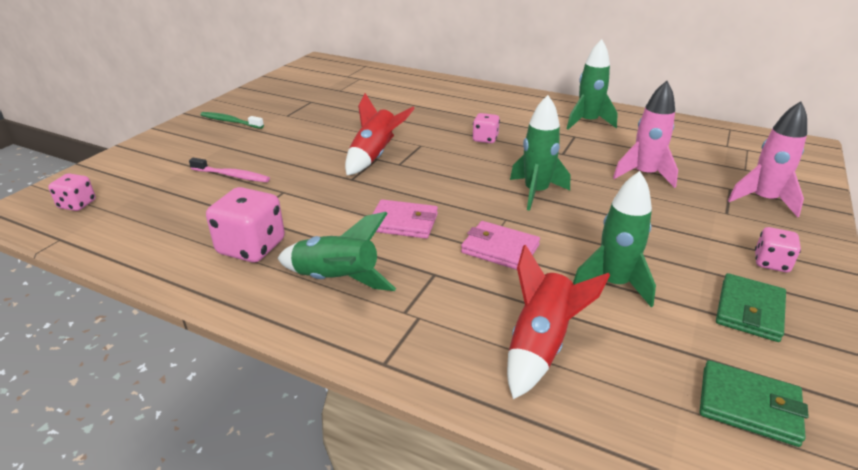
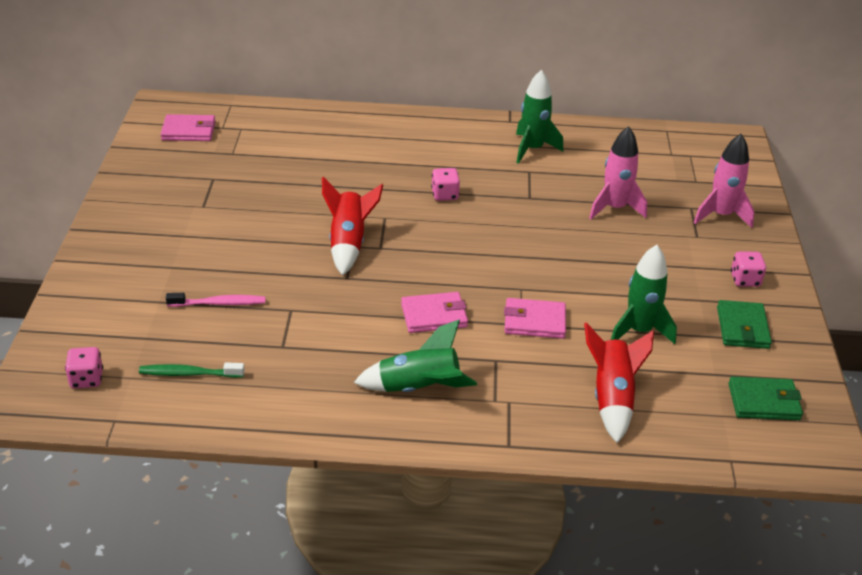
camera: 25 degrees left, 5 degrees up
(230, 121) = (144, 230): green toothbrush -> green toothbrush (189, 373)
(251, 247) = (316, 378): pink dice -> none
(321, 75) = (188, 131): none -> pink wallet
(536, 192) = (531, 252): green rocket -> none

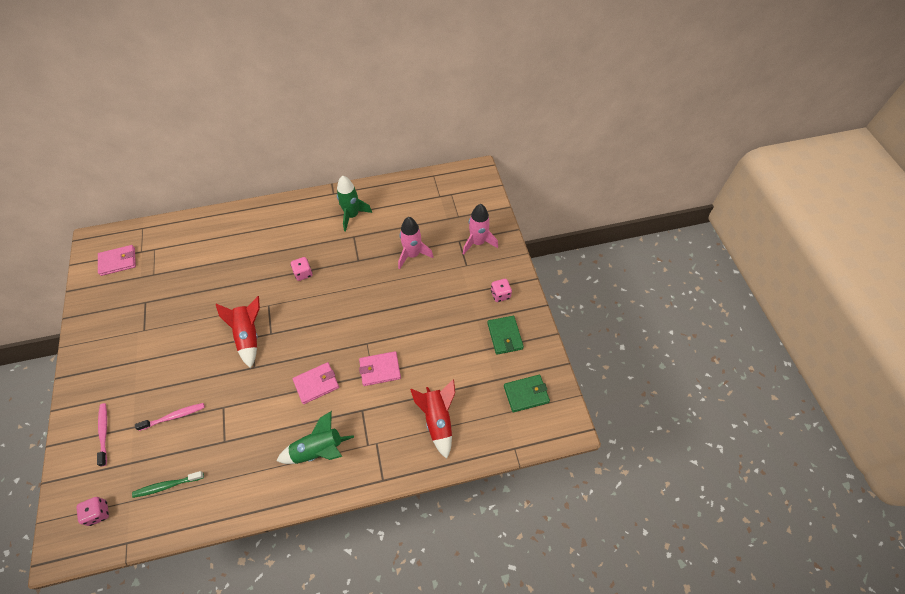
camera: 15 degrees left, 20 degrees up
(119, 298) = (104, 432): none -> pink toothbrush
(639, 331) = (444, 358): green rocket -> none

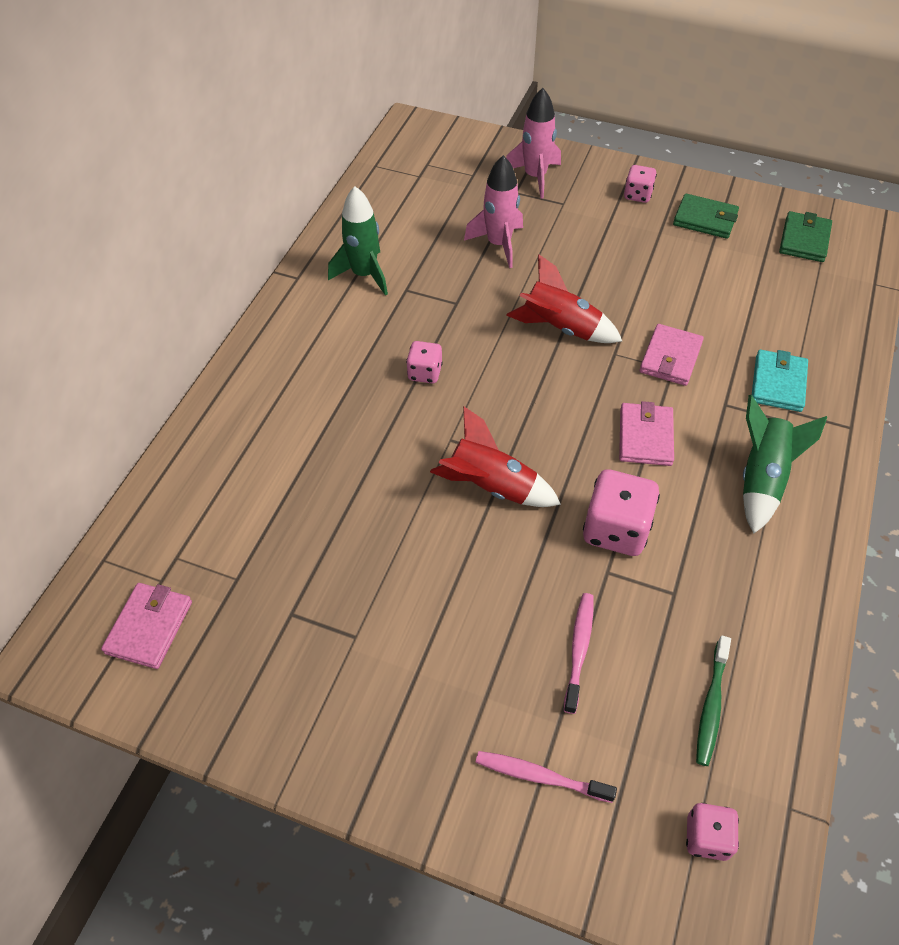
camera: 55 degrees left, 5 degrees down
(250, 399) = (616, 530): none -> pink dice
(393, 429) = (778, 383): none -> turquoise wallet
(437, 420) = (790, 334): red rocket -> red rocket (560, 328)

